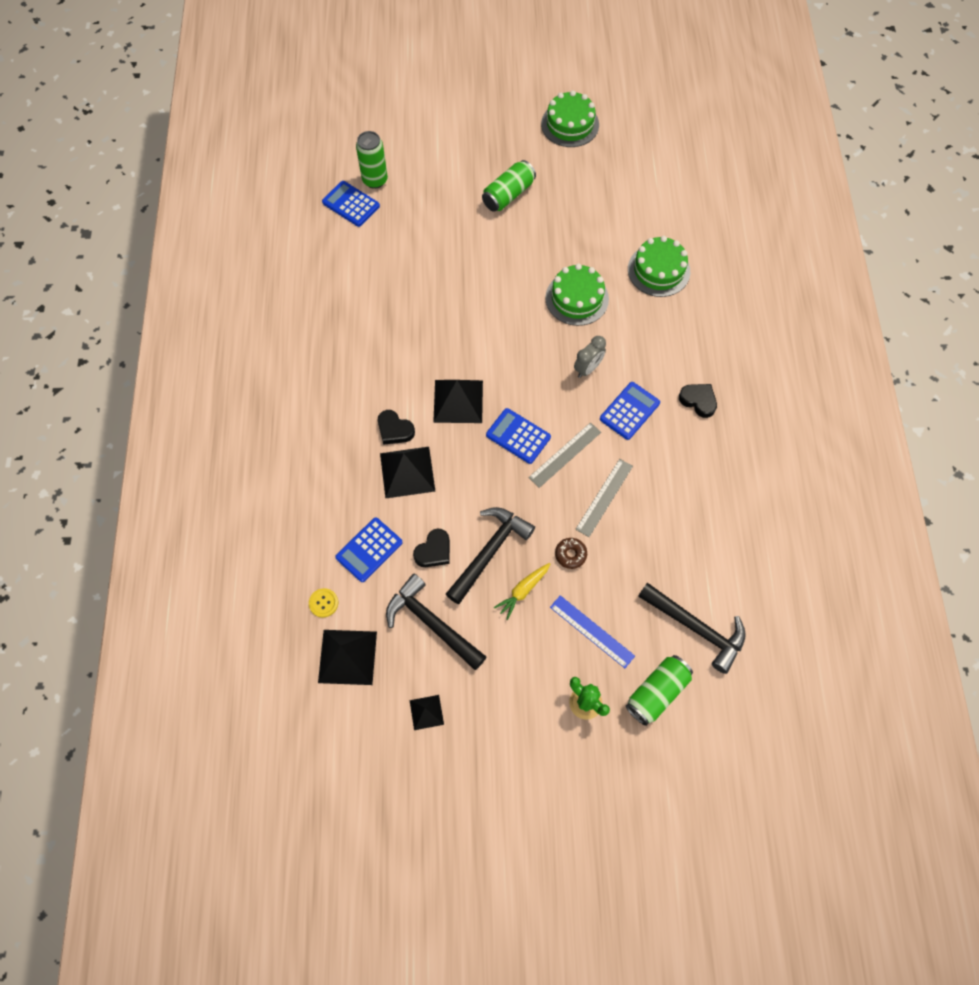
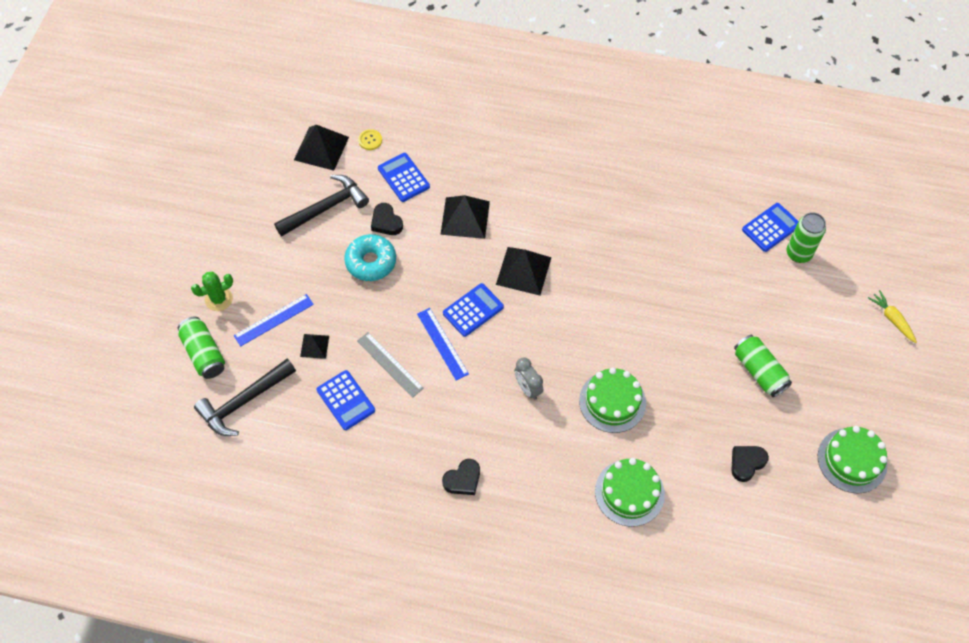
camera: 105 degrees right, 5 degrees down
(394, 430) = (509, 216): black heart -> black heart (746, 463)
(426, 712) = (258, 190): black pyramid -> black pyramid (314, 346)
(489, 552) = (371, 262): black hammer -> turquoise donut
(523, 591) = (327, 278): yellow carrot -> yellow carrot (892, 319)
(565, 454) = (442, 343): grey ruler -> blue ruler
(570, 554) = (346, 322): brown donut -> none
(629, 411) = (471, 412): blue calculator -> blue calculator (346, 400)

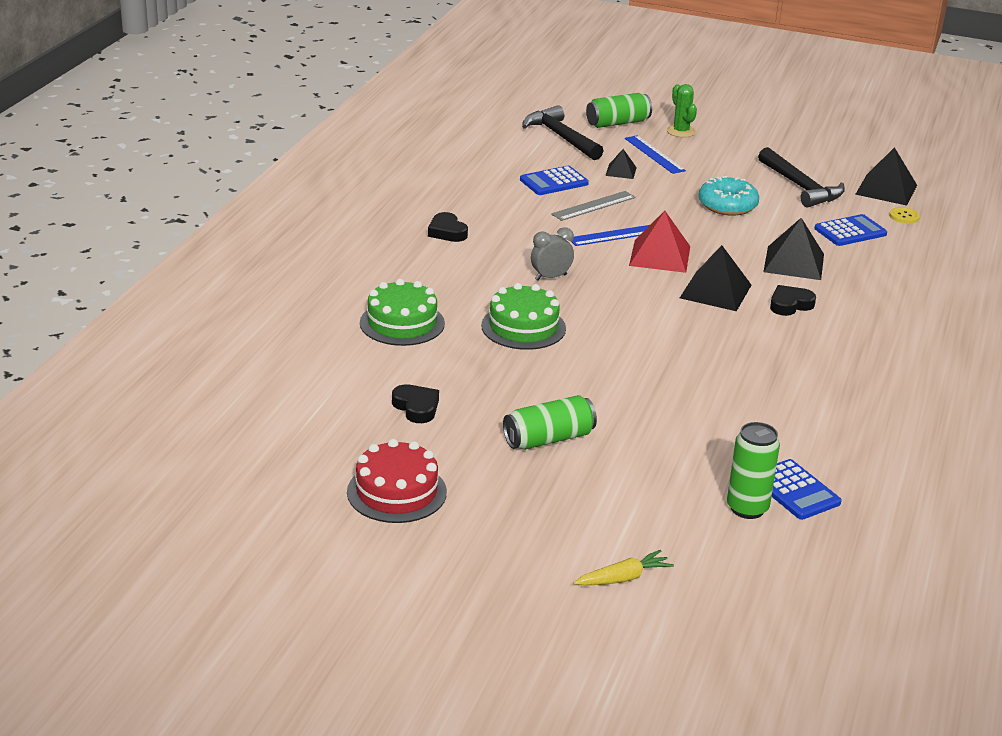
camera: 95 degrees right, 30 degrees down
(386, 222) = (783, 217): black heart -> black heart (790, 305)
(473, 310) = (660, 256): blue calculator -> red pyramid
(852, 460) = (396, 492): green cake -> red cake

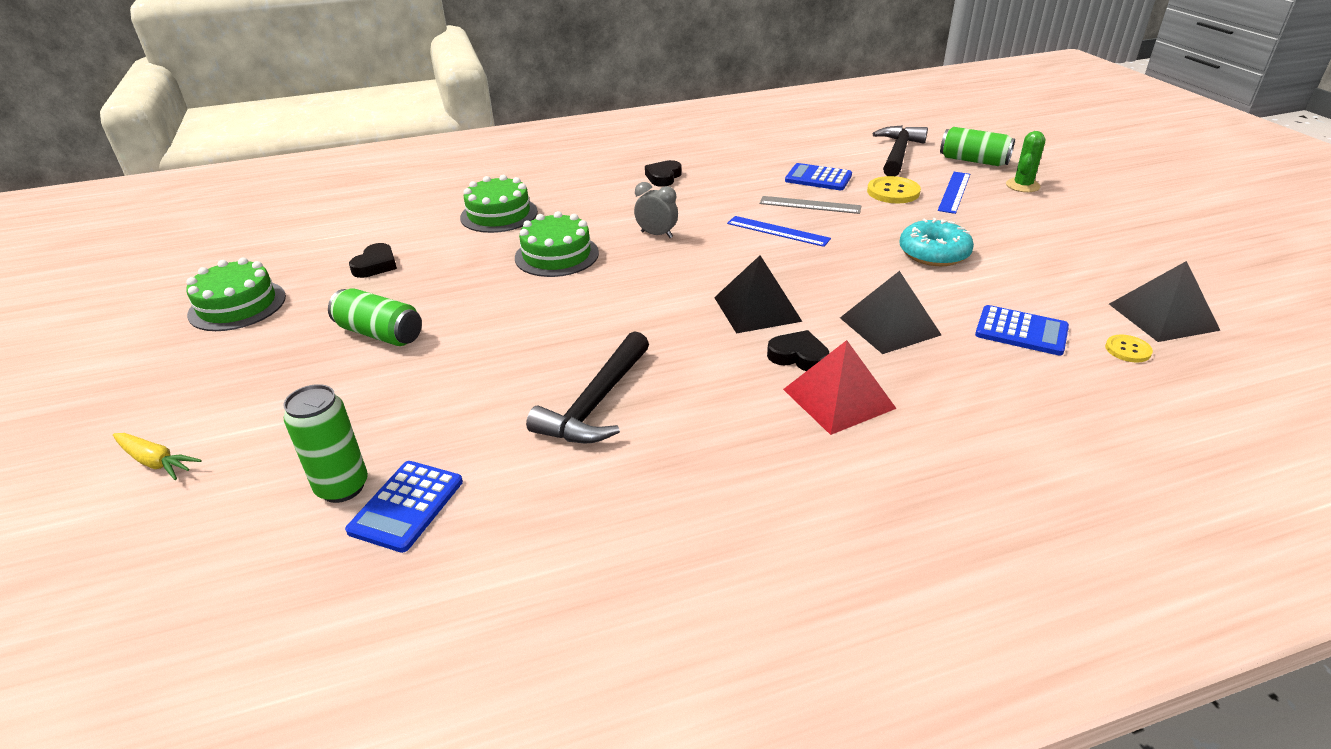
camera: 55 degrees right, 5 degrees up
(396, 492) = (237, 305): red cake -> green cake
(621, 171) = (893, 192): black pyramid -> yellow button
(660, 256) = (776, 261): red pyramid -> red pyramid (838, 398)
(800, 187) = (1053, 271): black hammer -> black hammer (596, 403)

